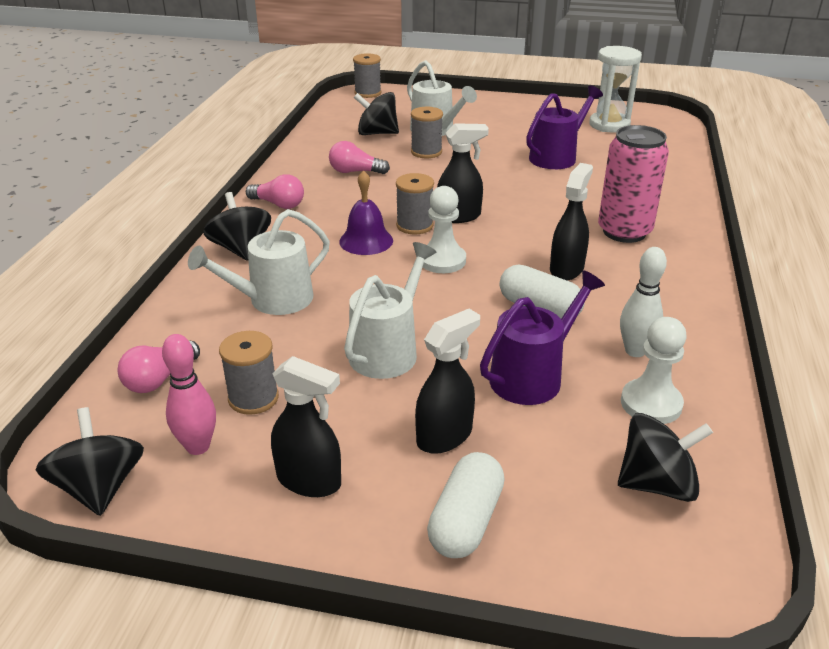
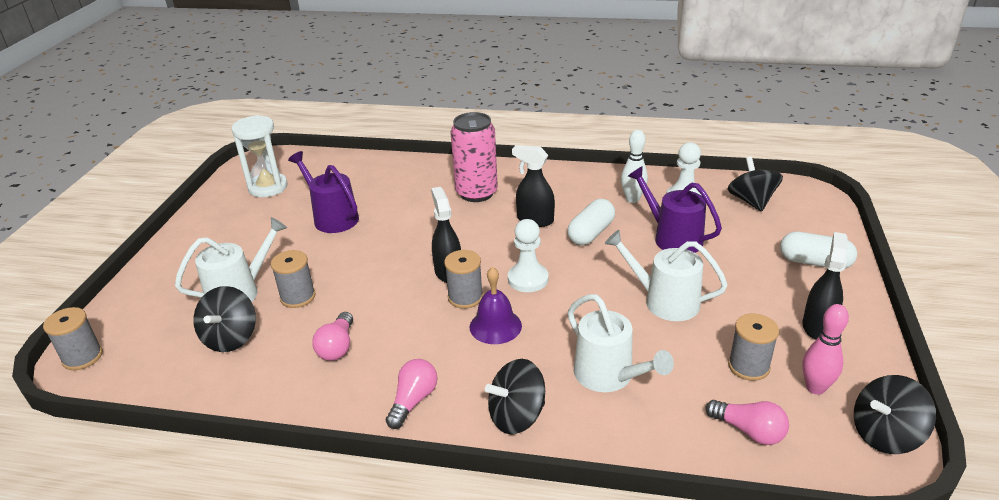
camera: 90 degrees left, 0 degrees up
(444, 436) = (747, 272): black spray bottle -> none

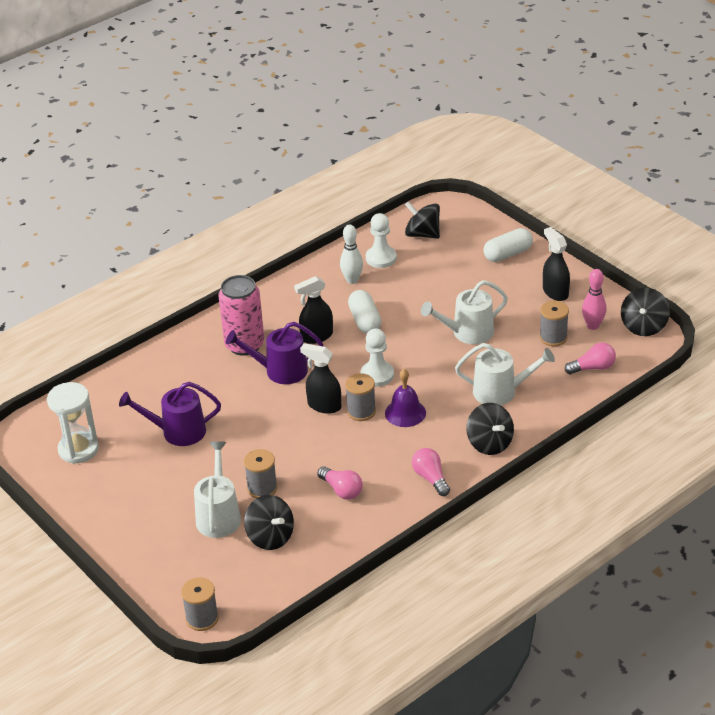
camera: 50 degrees left, 5 degrees up
(517, 416) = (489, 443): black spinning top -> black spinning top turned 45 degrees counterclockwise
(673, 238) = (415, 290): purple watering can -> purple watering can (280, 371)

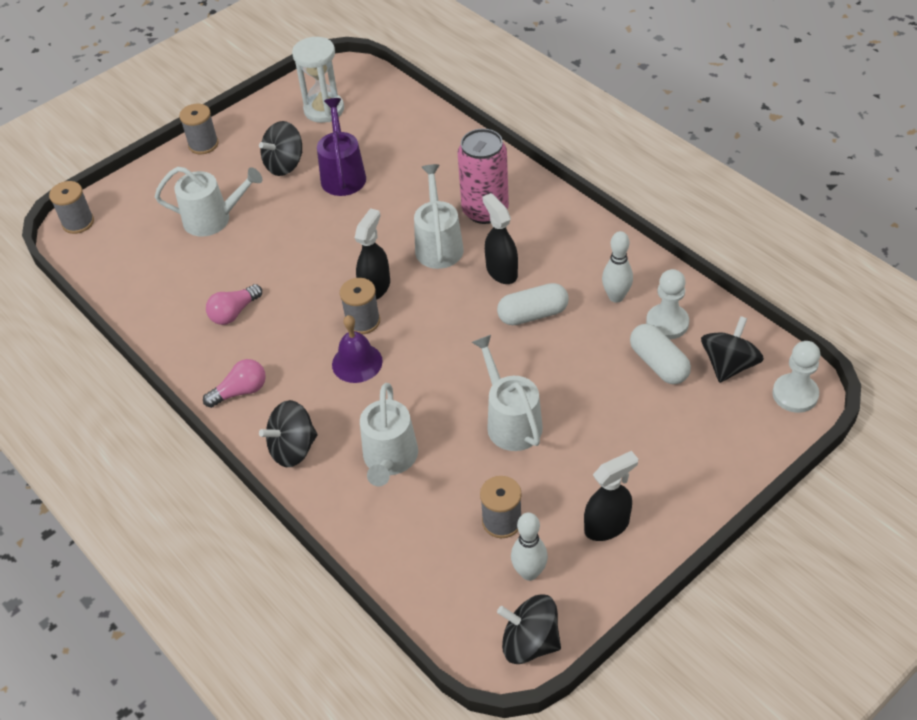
camera: 90 degrees right, 10 degrees up
(262, 488) = (248, 248): grey spool -> grey spool (203, 144)
(270, 537) = (175, 261): black spinning top -> black spinning top (285, 164)
(280, 371) = (438, 245): purple watering can -> white watering can
(377, 375) = (428, 332): white pawn -> white pawn (795, 394)
(508, 254) = (694, 466): white capsule -> white capsule (658, 364)
(593, 326) = (529, 572): pink bowling pin -> white bowling pin
(593, 368) = (434, 569): pink light bulb -> none

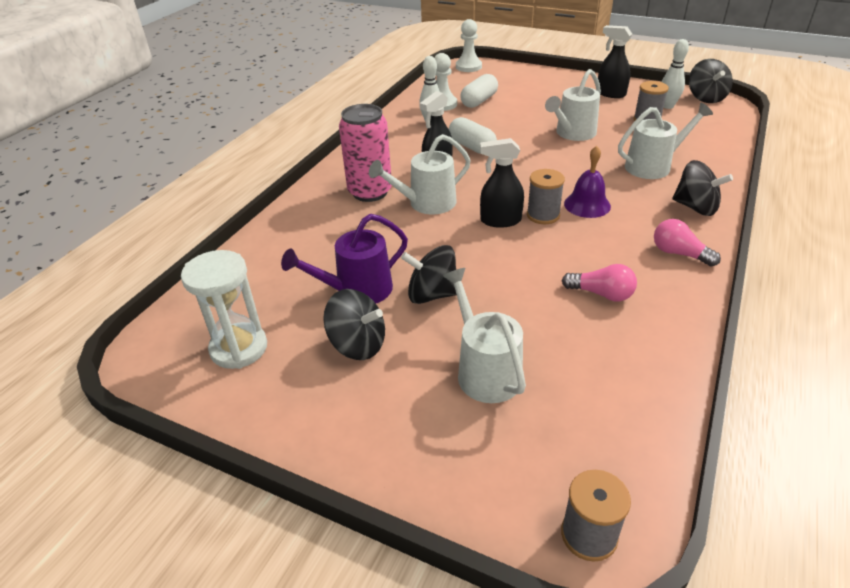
camera: 115 degrees left, 10 degrees down
(203, 144) = (346, 451): grey spool -> none
(728, 365) = (462, 84): black spinning top -> black spinning top (432, 294)

